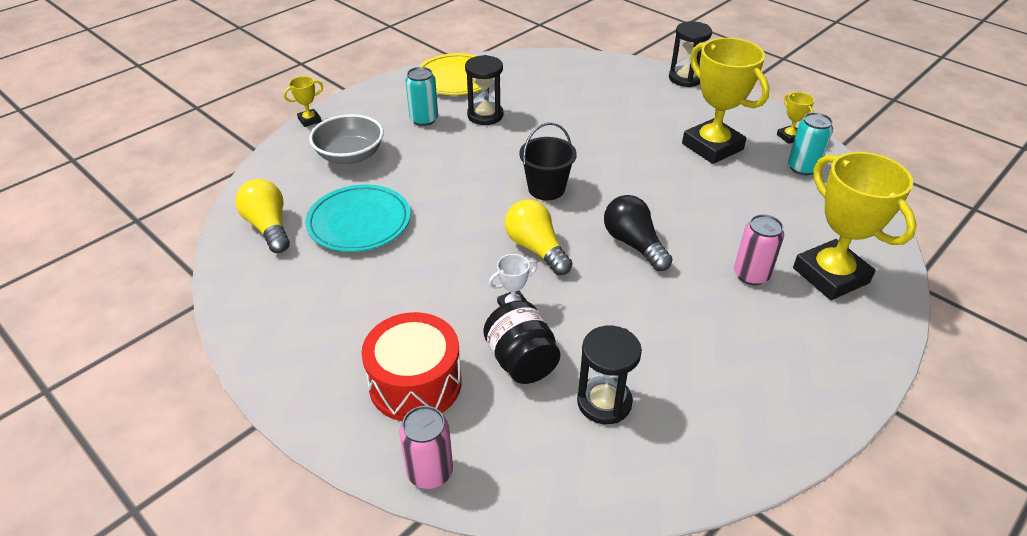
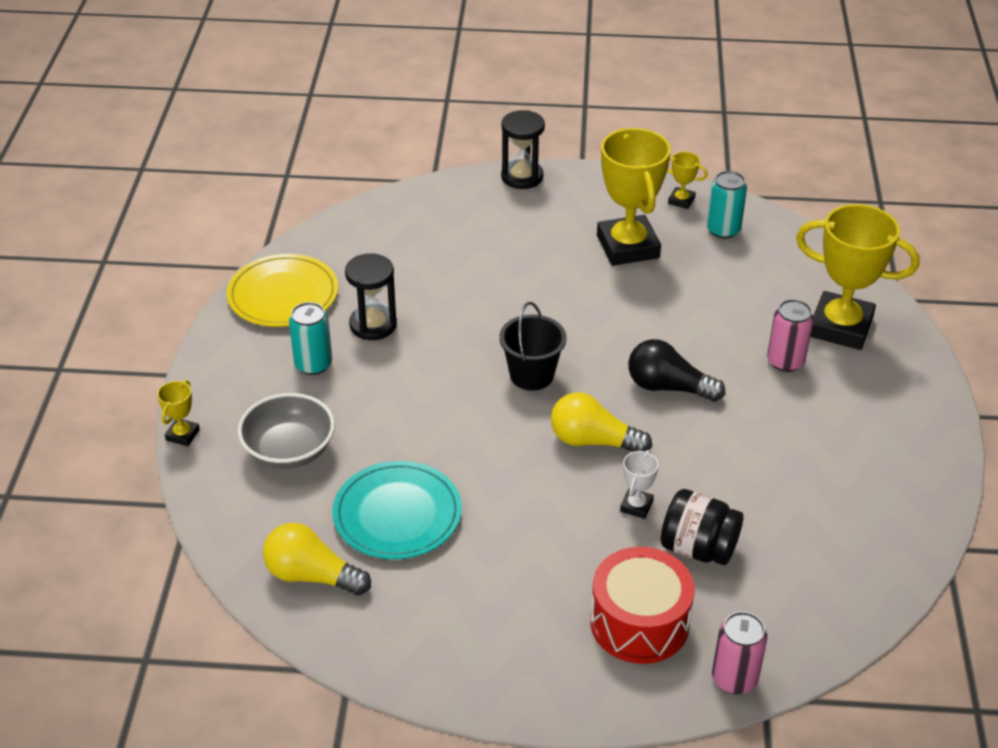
camera: 40 degrees left, 0 degrees up
(604, 402) = (793, 539): black hourglass -> none
(712, 146) = (628, 247): yellow trophy -> yellow trophy turned 60 degrees clockwise

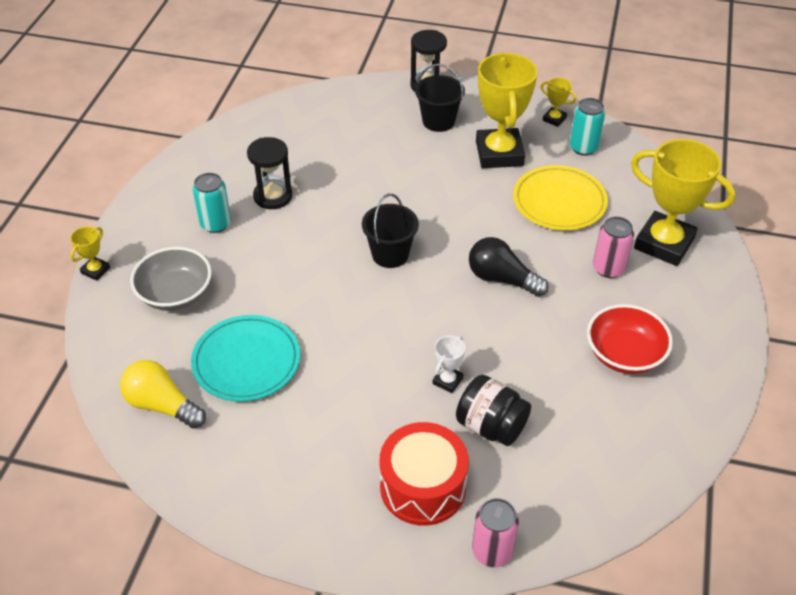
camera: 10 degrees right, 5 degrees up
(283, 295) = (208, 163): yellow plate -> yellow plate (559, 201)
(546, 217) = (438, 121): none -> black bucket
(593, 441) = (426, 318): yellow light bulb -> none
(826, 453) = (624, 354): none -> red bowl

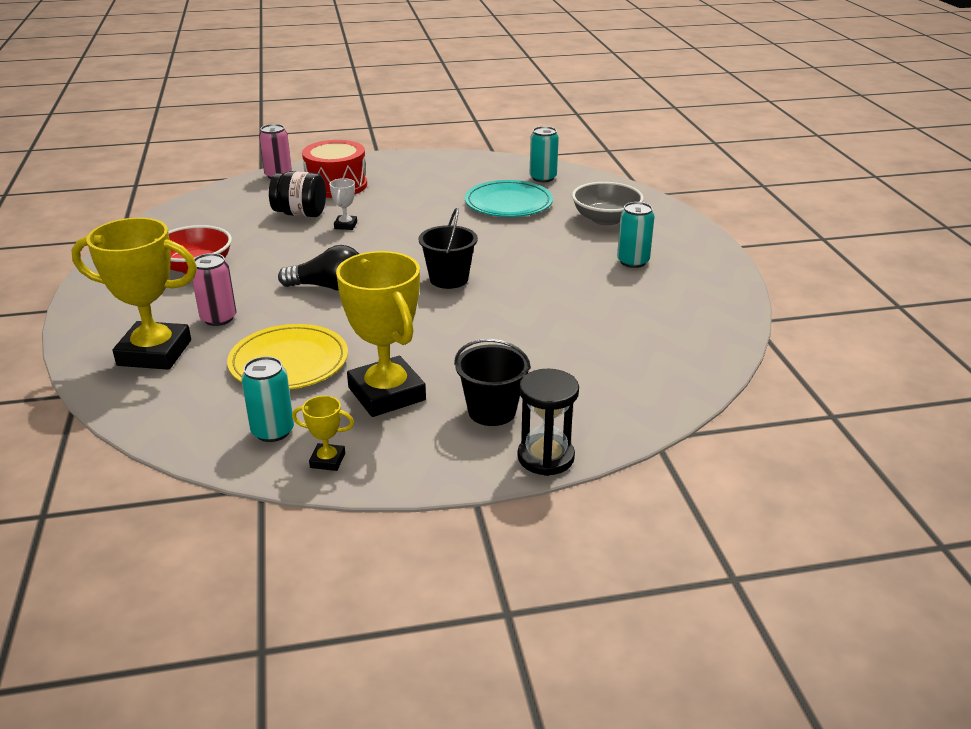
camera: 155 degrees right, 15 degrees down
(95, 270) = (687, 216): yellow trophy -> none
(162, 405) = (543, 178): yellow light bulb -> turquoise can
(273, 196) = (606, 292): black hourglass -> none

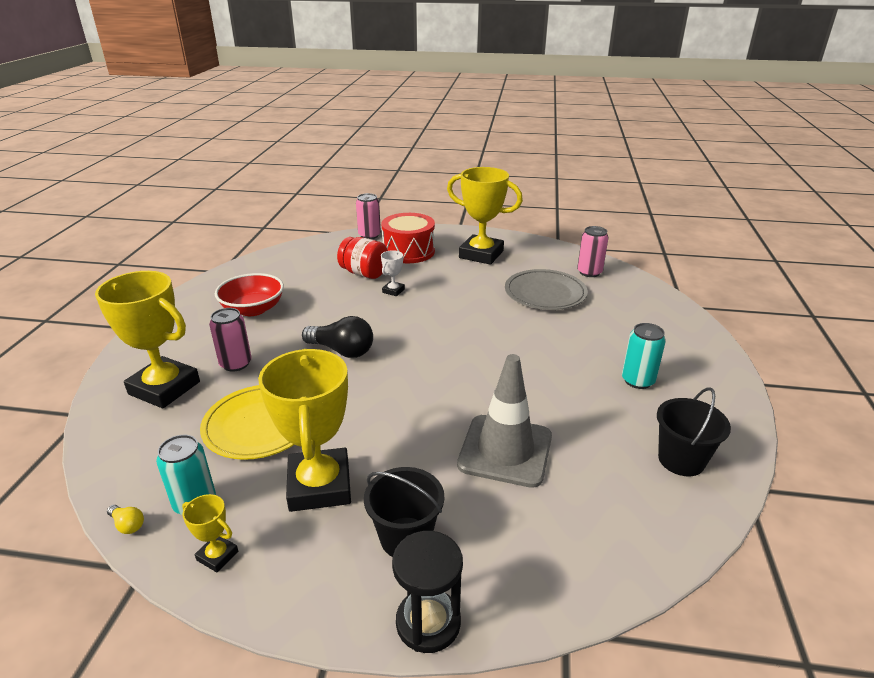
camera: 20 degrees right, 0 degrees up
(217, 460) = (128, 525): none -> yellow light bulb
(300, 214) = (364, 273): black jar -> red jar
(420, 177) = (481, 254): none -> yellow trophy
(449, 279) = (449, 364): black bucket -> black bucket (681, 460)
(508, 203) = (545, 293): turquoise plate -> grey plate
(542, 335) = (505, 450): none -> grey traffic cone
(543, 178) = (589, 272): turquoise can -> pink can
(605, 219) = (630, 326): grey bowl -> none

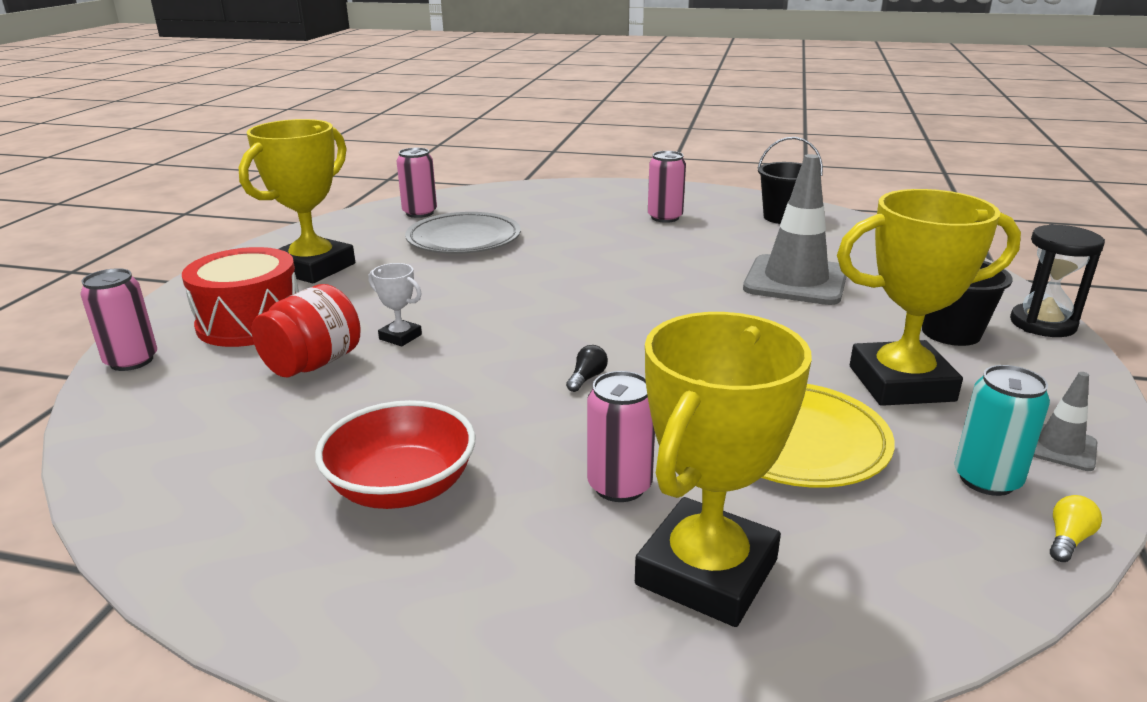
camera: 85 degrees left, 5 degrees down
(217, 556) = (1059, 447): yellow trophy -> grey traffic cone
(342, 351) = (587, 378): black light bulb -> black light bulb, size x0.45
(637, 381) = (665, 217): turquoise can -> pink can

